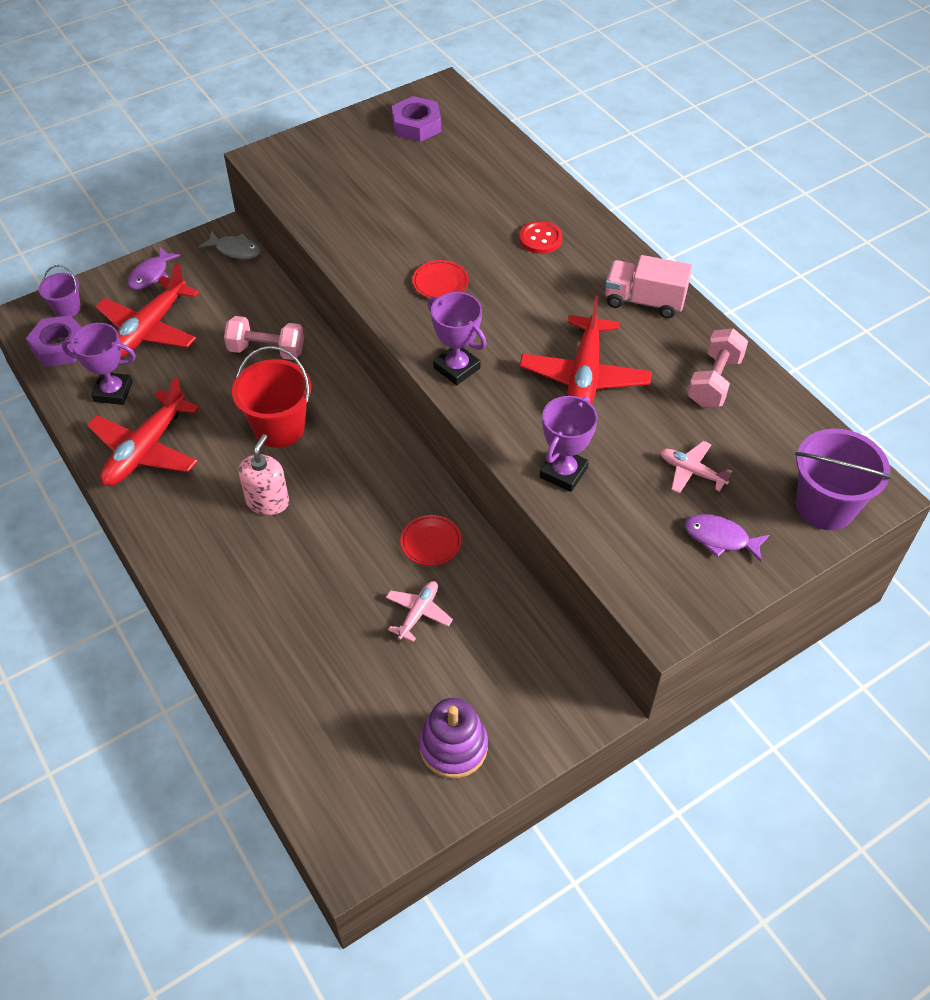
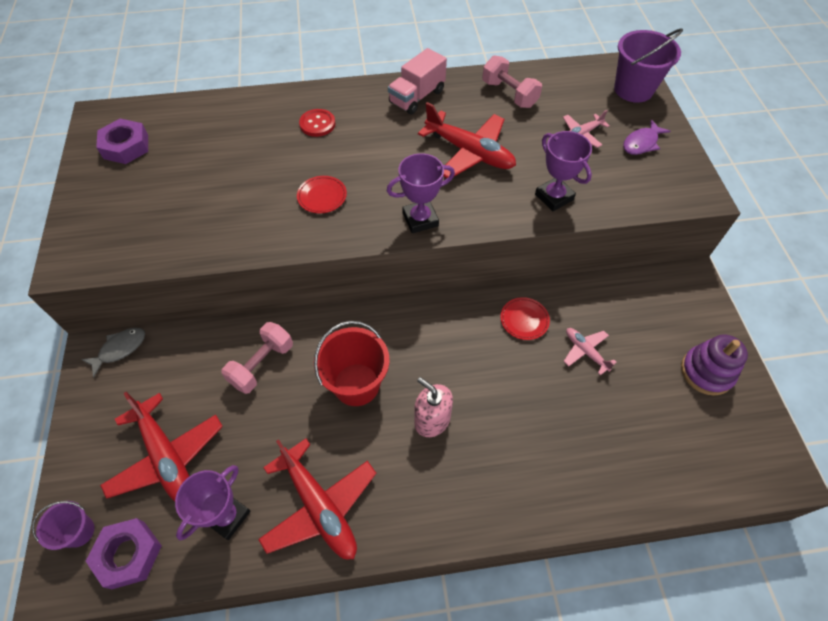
camera: 65 degrees left, 5 degrees up
(151, 274) = (94, 432): purple fish -> none

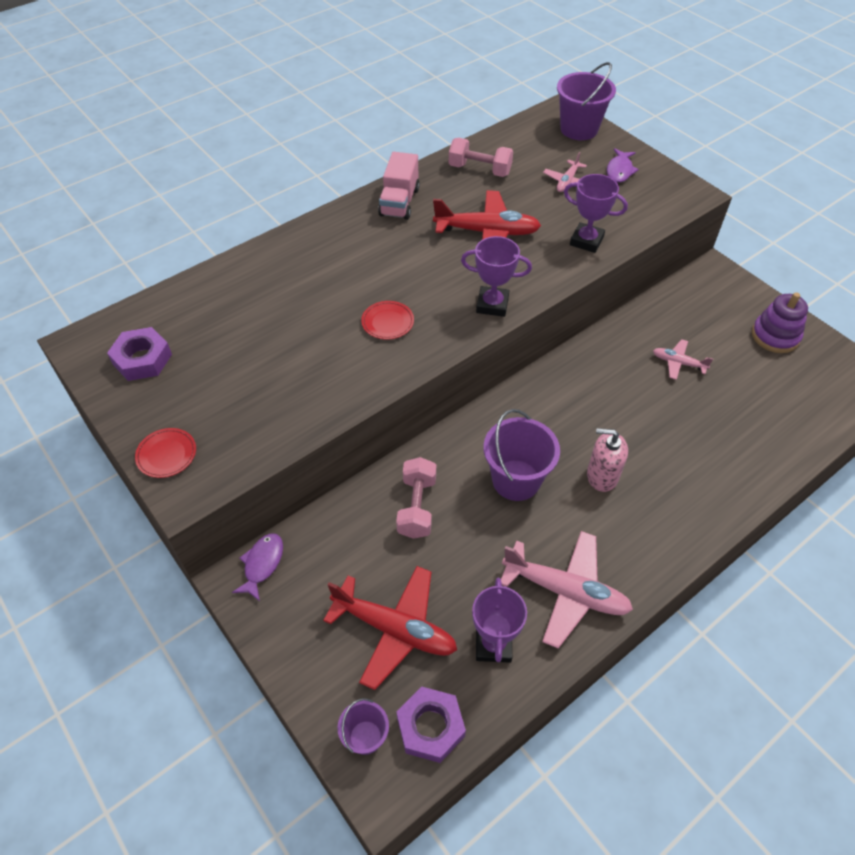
camera: 30 degrees left, 5 degrees down
(120, 349) = (262, 564): grey fish -> purple fish
(317, 124) = (325, 261): red button -> none
(319, 506) = (565, 592): red plane -> pink plane
(356, 384) = (516, 480): red bucket -> purple bucket
(420, 219) = (492, 305): purple trophy -> purple trophy turned 60 degrees clockwise
(524, 320) = (612, 361): red plate -> red plate (167, 455)

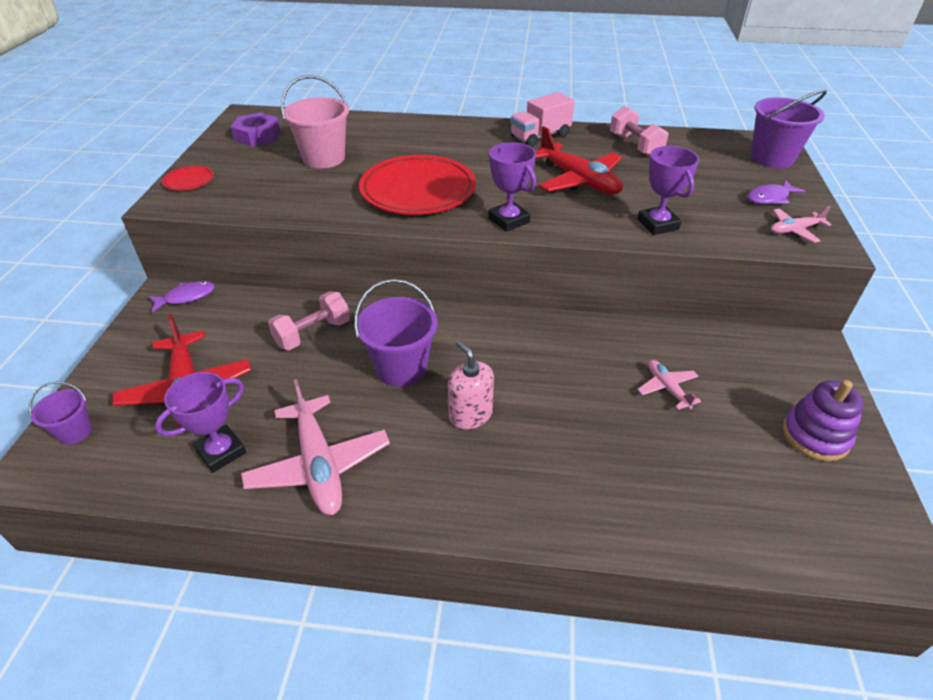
camera: 45 degrees right, 10 degrees down
(254, 342) = (324, 158): none -> pink bucket
(387, 322) = (418, 191): red plate -> red plate, size x2.31
(430, 727) = (110, 462): purple nut -> none
(567, 181) = (703, 183): pink plane -> pink plane (794, 230)

